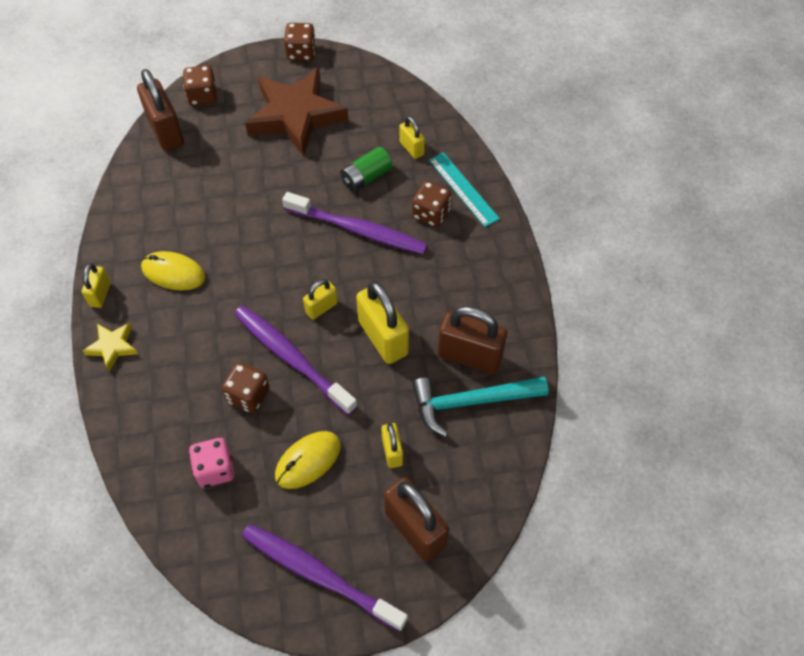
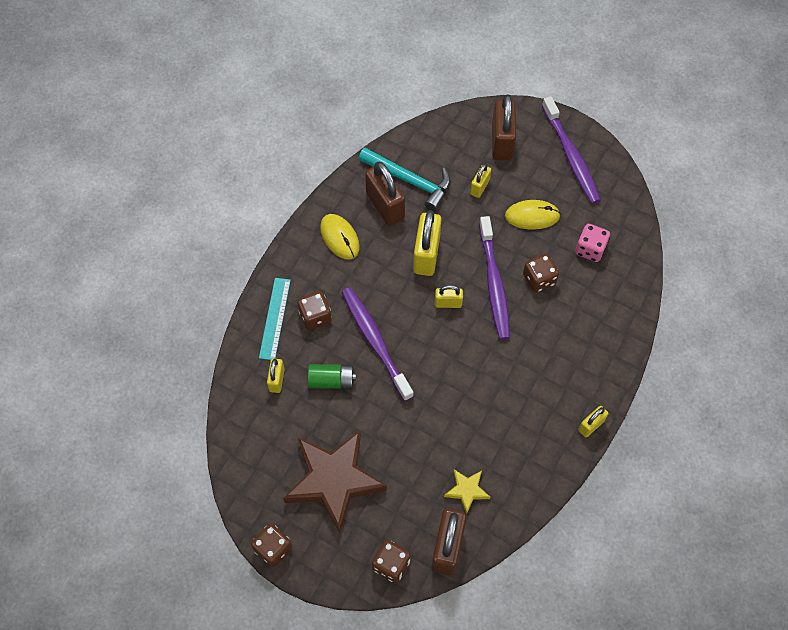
camera: 140 degrees left, 5 degrees up
(112, 347) = (605, 376): yellow star -> yellow star (467, 490)
(173, 273) = (528, 404): yellow mouse -> yellow mouse (339, 237)

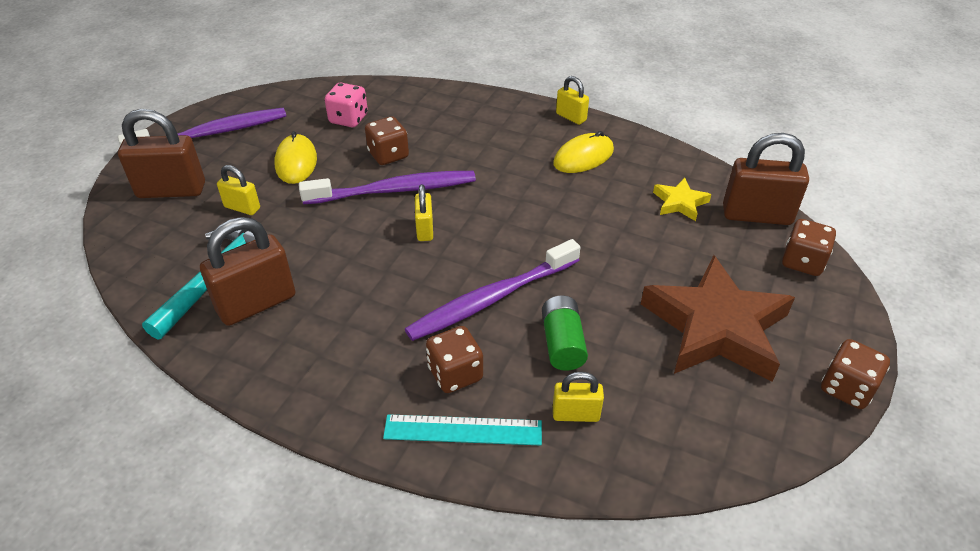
camera: 95 degrees left, 20 degrees down
(339, 237) = (309, 355): yellow mouse -> yellow mouse (583, 157)
(426, 255) = (347, 254): yellow padlock -> none

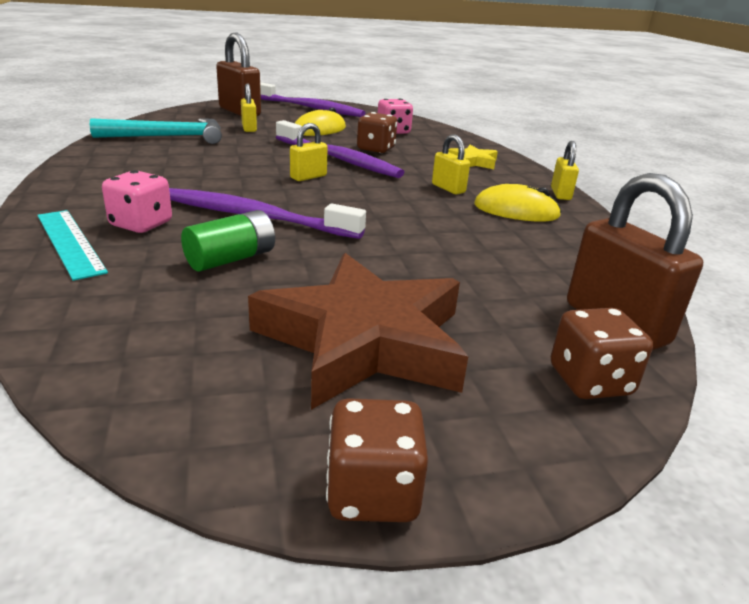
camera: 50 degrees right, 15 degrees down
(256, 303) = (155, 151): brown padlock -> none
(455, 374) = (141, 224): brown dice -> pink dice
(576, 414) = (132, 288): yellow padlock -> yellow padlock (448, 188)
(680, 203) = (543, 271): yellow star -> yellow star (473, 162)

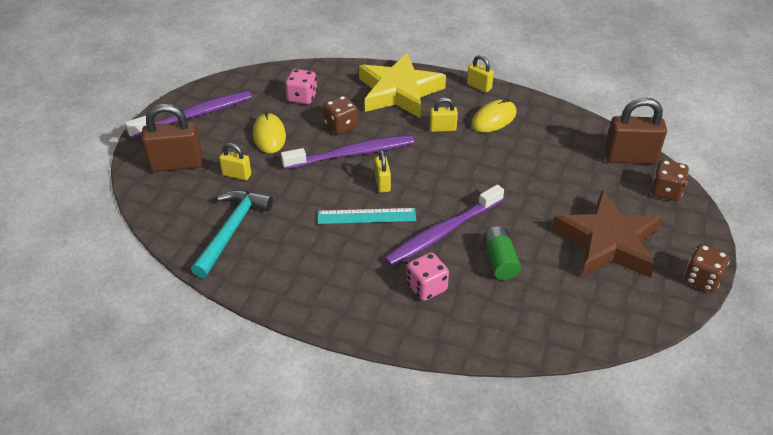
camera: 55 degrees left, 15 degrees up
(69, 242) = (439, 325): turquoise ruler -> turquoise ruler (366, 216)
(473, 162) = (399, 92): yellow star -> yellow star, size x2.23

